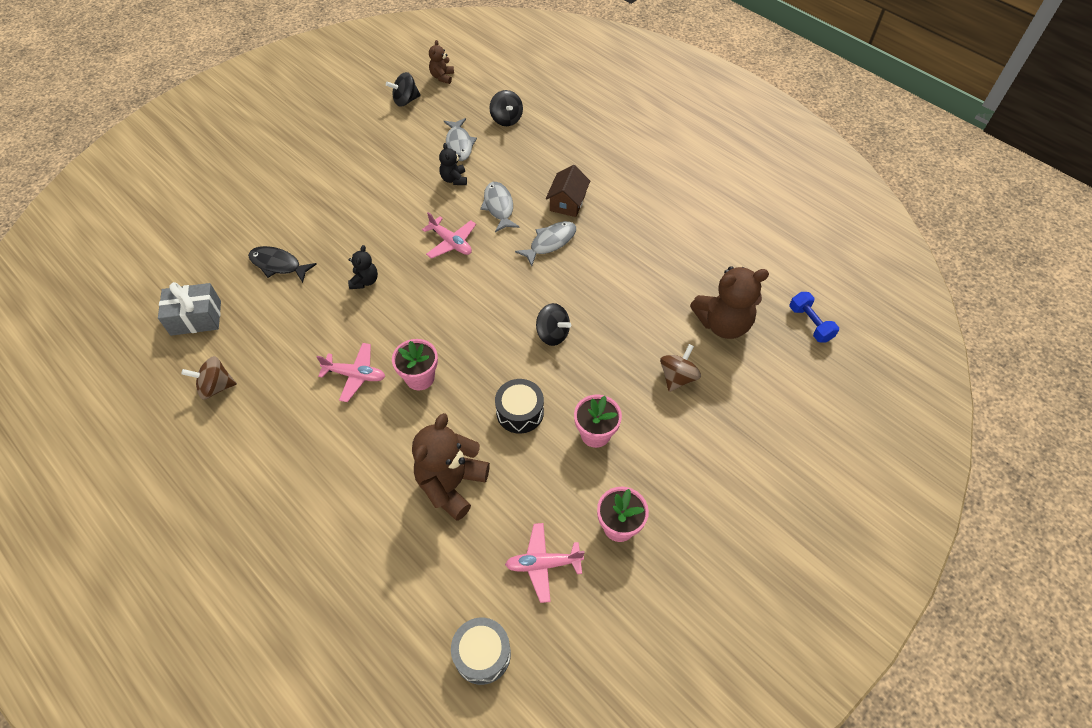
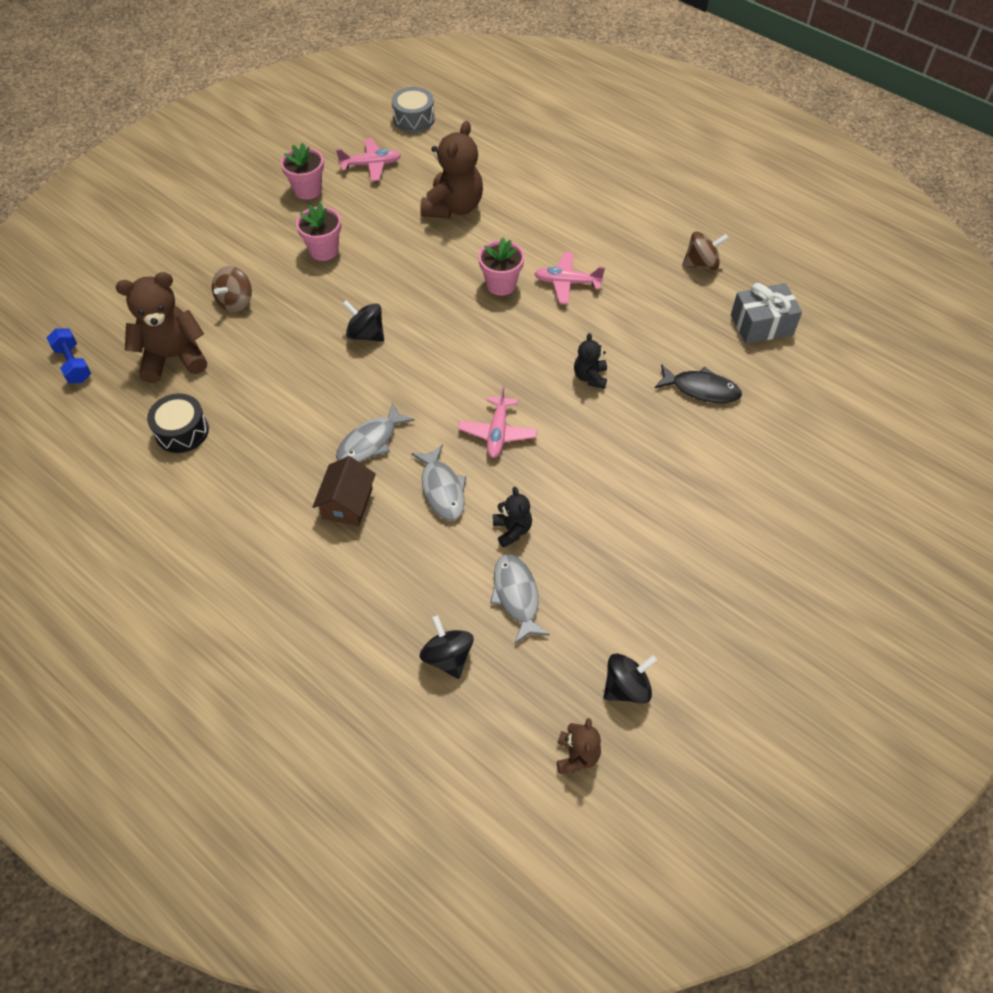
camera: 175 degrees right, 0 degrees up
(451, 242) = (497, 432): pink plane -> pink plane turned 120 degrees counterclockwise
(520, 412) = (397, 262): black drum -> black drum (182, 431)

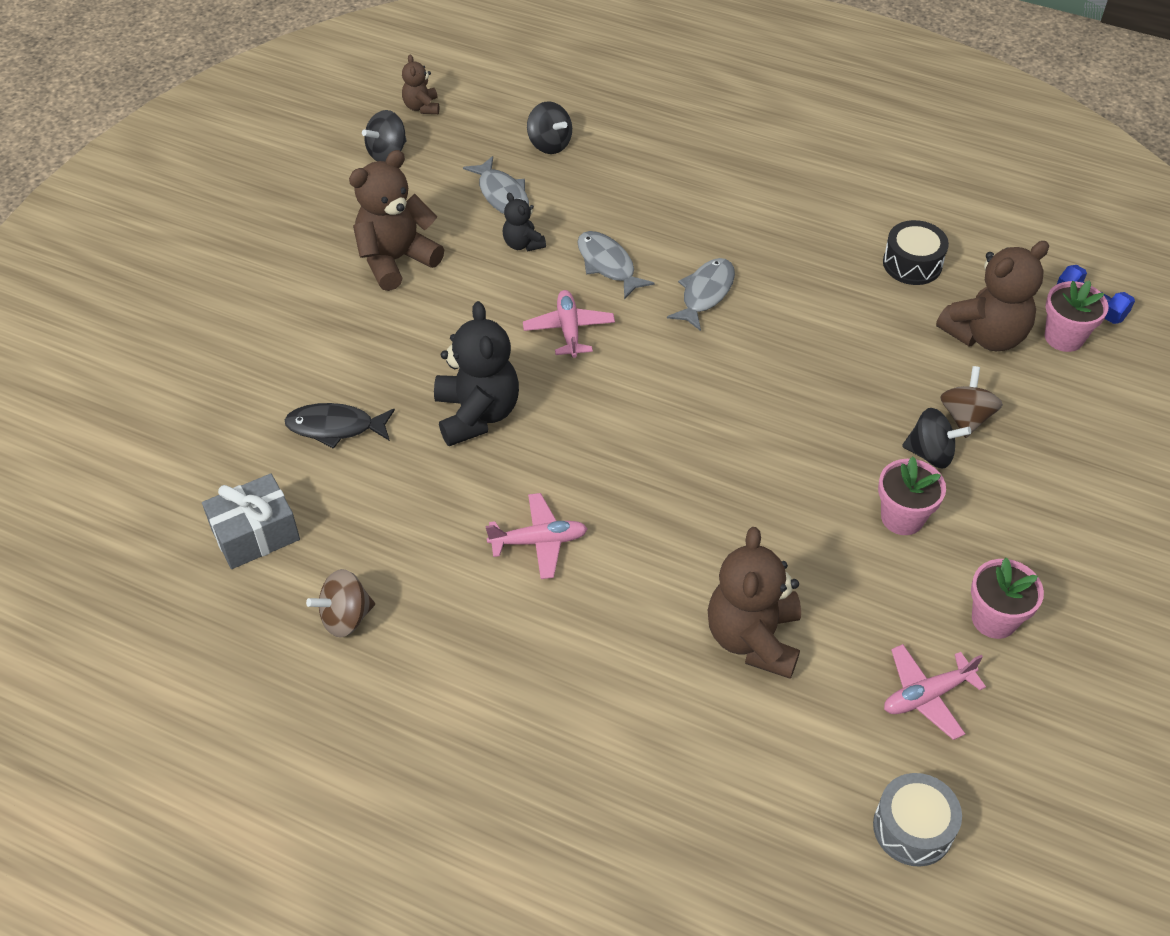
camera: 165 degrees right, 5 degrees down
(347, 503) = (698, 235): brown house -> none
(366, 334) = (776, 410): black spinning top -> black spinning top (930, 453)
(501, 284) = (631, 518): pink flower pot -> pink flower pot (1064, 337)
(590, 377) = (477, 414): black teddy bear -> black teddy bear, size x1.94
(634, 538) = (396, 260): none -> brown teddy bear

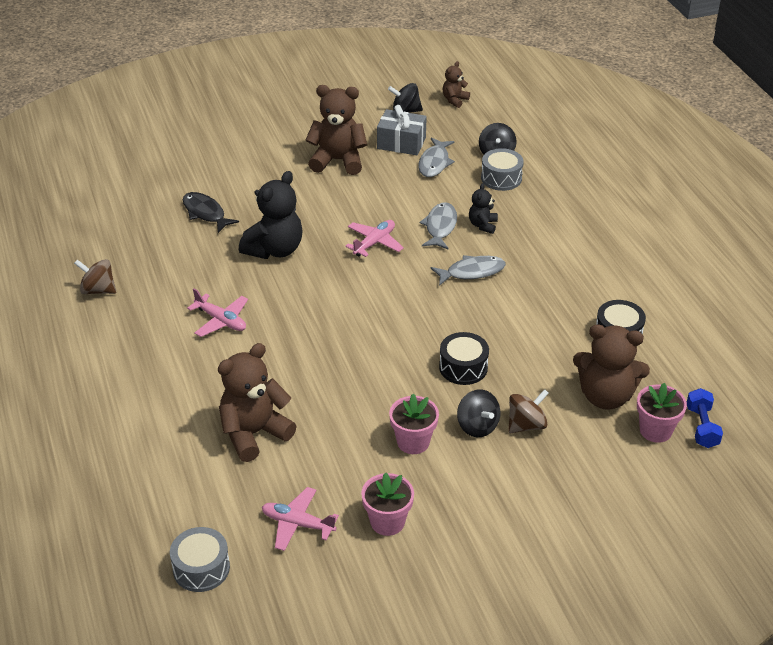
camera: 45 degrees right, 10 degrees down
(255, 534) = (111, 232): grey gift -> grey gift (401, 143)
(523, 244) = (410, 191): black teddy bear -> black teddy bear (482, 225)
(591, 169) = (501, 178): none -> grey drum
(836, 402) = (463, 367): none -> black drum

